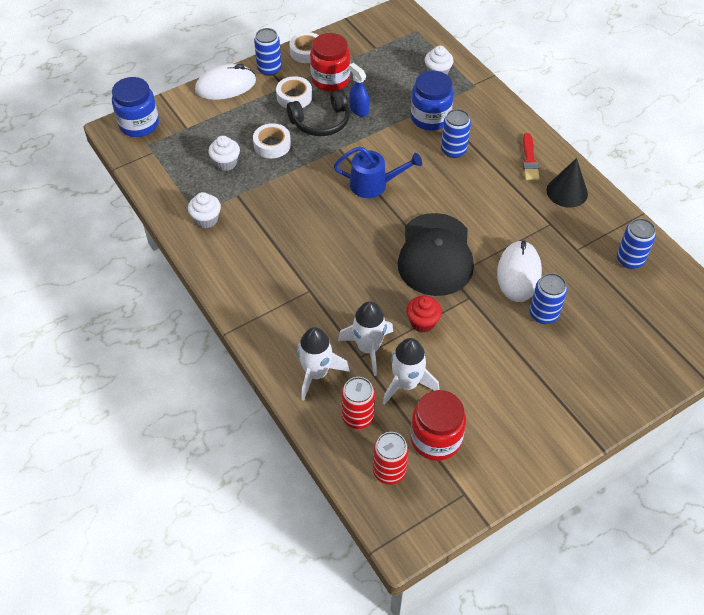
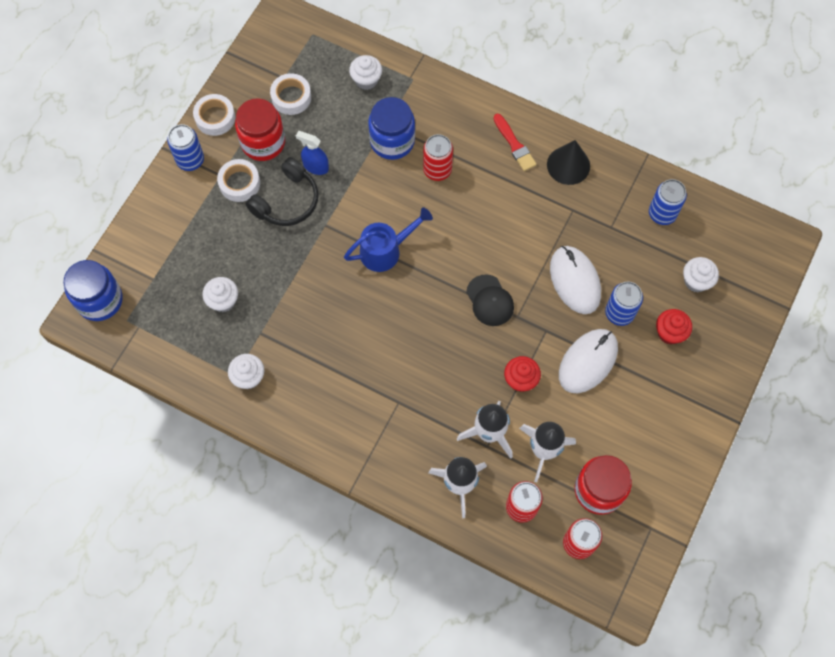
camera: 30 degrees left, 15 degrees up
(225, 86) = (158, 205): white mouse -> white mouse (588, 362)
(272, 145) = (255, 254): white tape -> white tape (291, 97)
(435, 255) = (490, 300): black cap -> black cap, size x0.52
(453, 150) = (437, 170): blue can -> red can
(581, 350) = (669, 333): none -> red cupcake
(630, 322) = (696, 281): none -> white cupcake

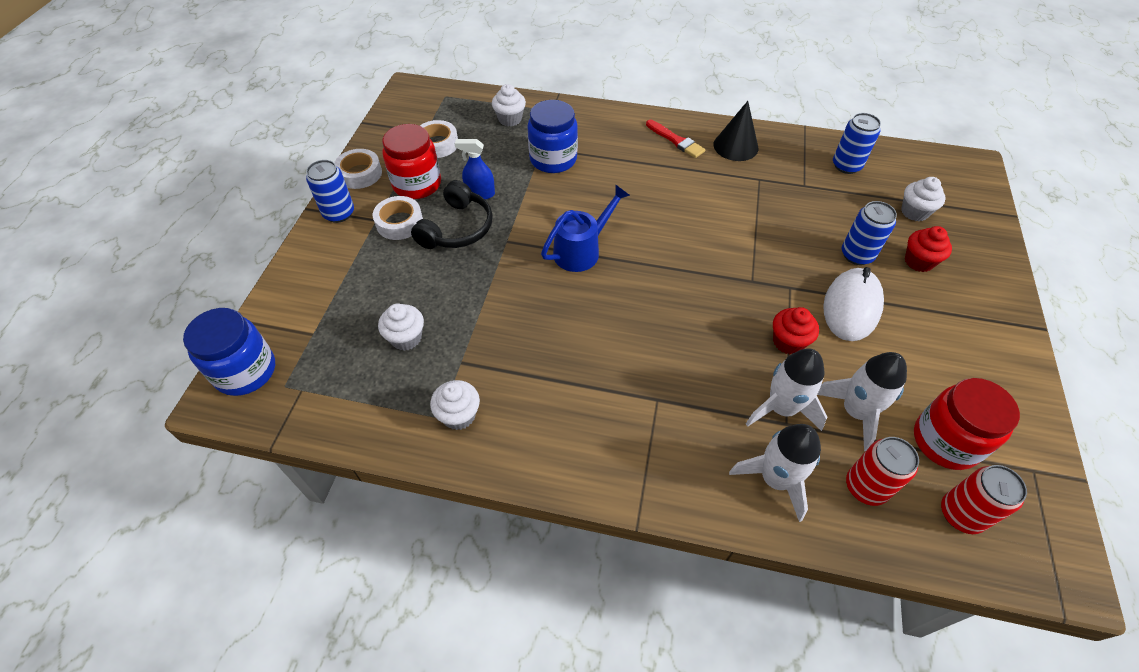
camera: 15 degrees left, 15 degrees down
(437, 170) = (608, 173): red can -> none
(490, 300) = (715, 272): black cap -> none
(575, 281) = (795, 236): white mouse -> none

